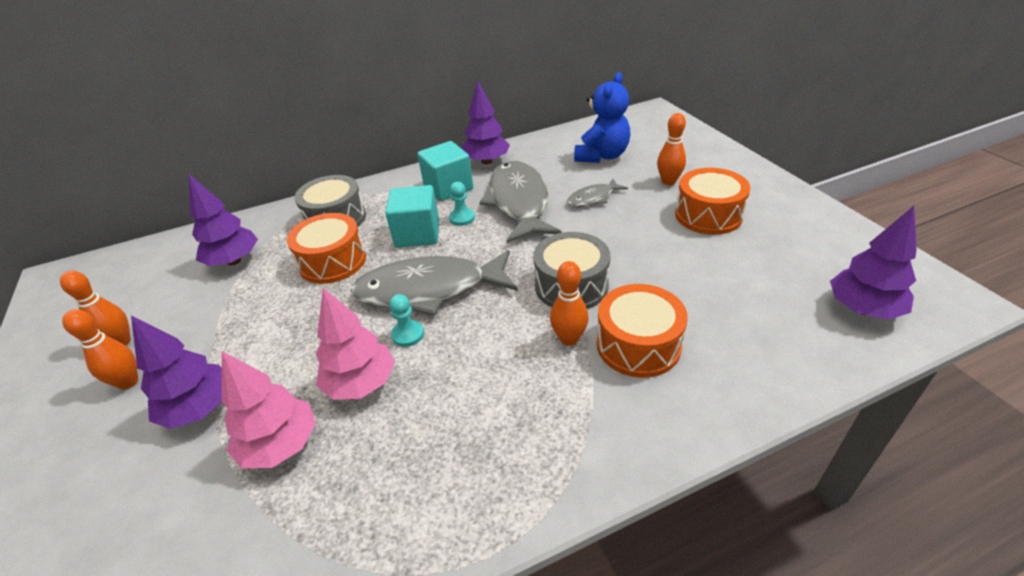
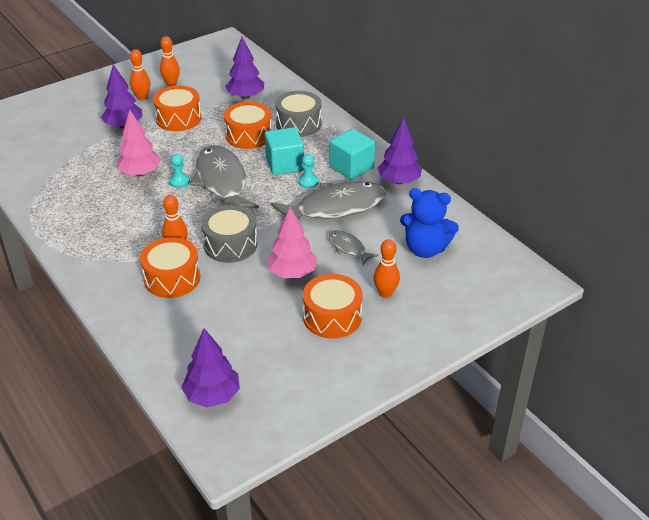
camera: 75 degrees right, 0 degrees up
(234, 334) = (178, 118): none -> orange drum
(281, 445) = (100, 158): pink tree -> pink tree (292, 273)

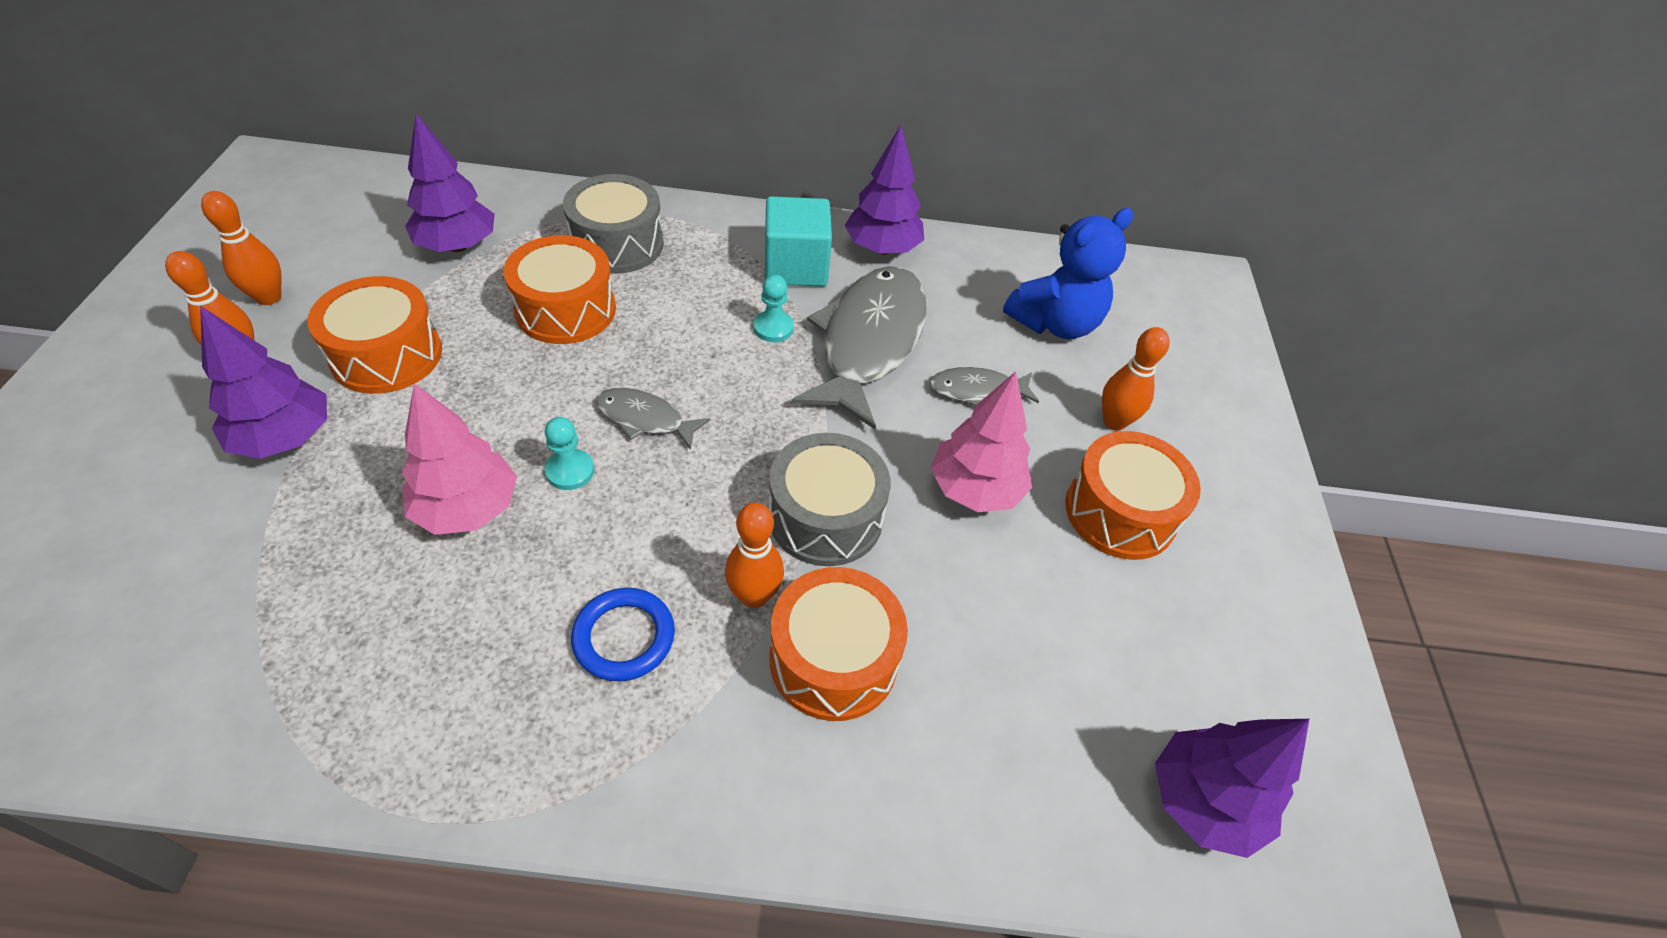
camera: 55 degrees left, 10 degrees up
(130, 231) = (624, 637): none -> blue ring
(222, 182) = (645, 419): grey fish -> grey fish, size x0.47
(284, 164) = (697, 322): turquoise cube -> none

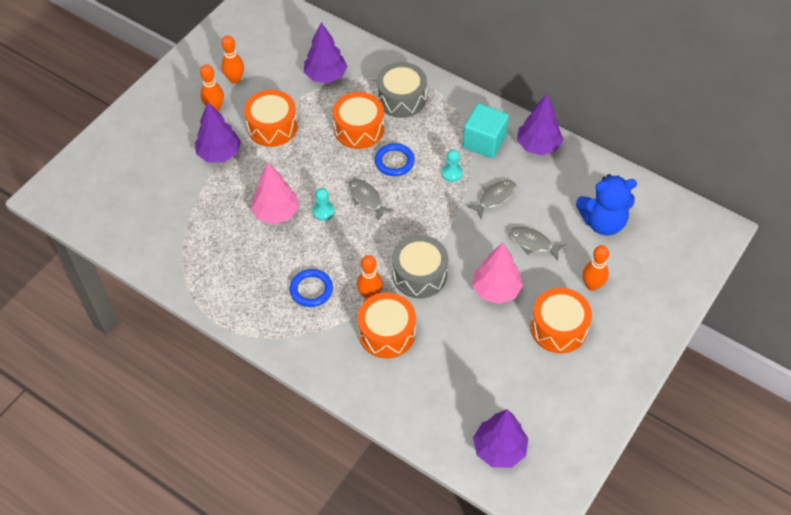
camera: 35 degrees right, 5 degrees up
(661, 341) = (394, 161): none -> blue ring
(869, 342) = (495, 198): grey fish -> grey fish, size x0.47

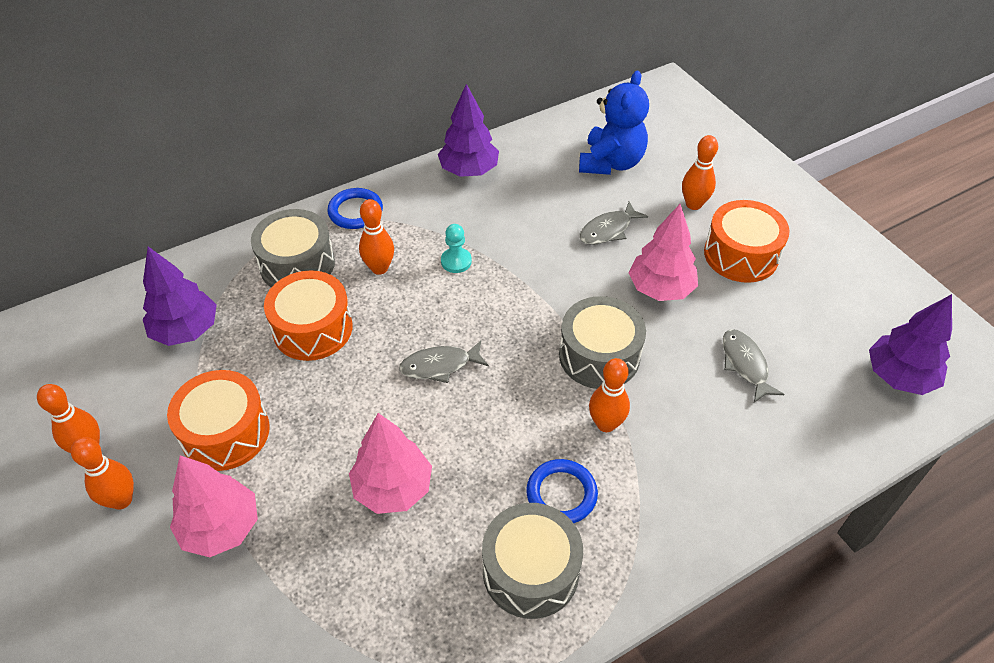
camera: 65 degrees left, 5 degrees down
(219, 153) = (221, 527): purple tree -> pink tree
(258, 292) = (530, 571): none -> grey drum
(323, 211) = (429, 425): turquoise pawn -> none
(387, 333) = (678, 428): orange drum -> none
(394, 161) = (397, 311): blue ring -> blue ring (355, 211)
(422, 138) = (379, 268): none -> orange bowling pin
(484, 142) = (429, 213): turquoise cube -> none
(495, 198) = (521, 237): grey fish -> grey fish (745, 364)

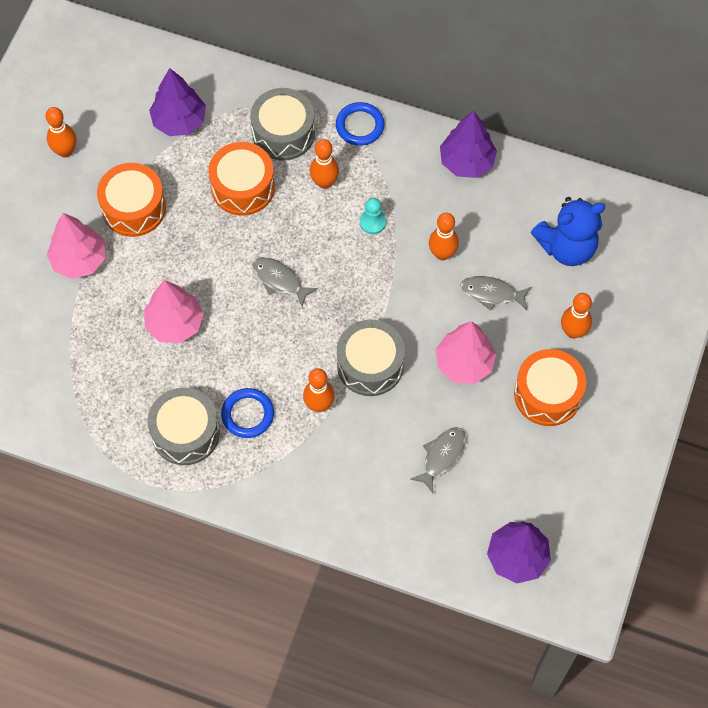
camera: 50 degrees right, 15 degrees up
(121, 500) = (52, 197): orange bowling pin -> orange bowling pin (442, 254)

